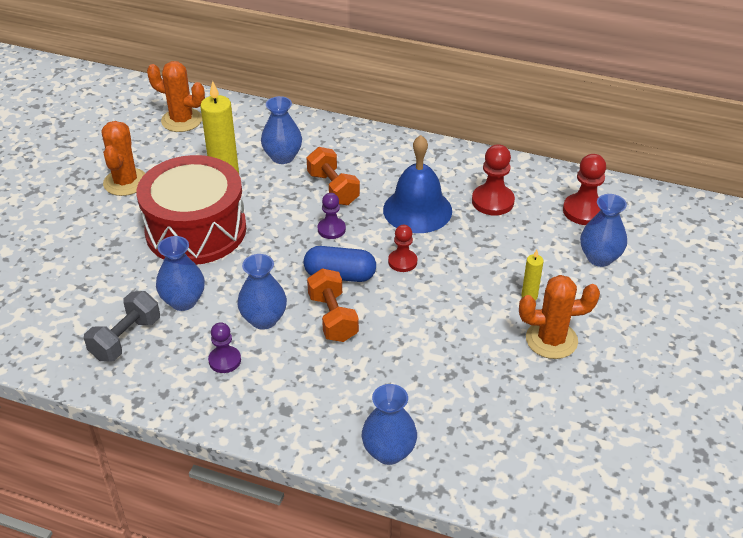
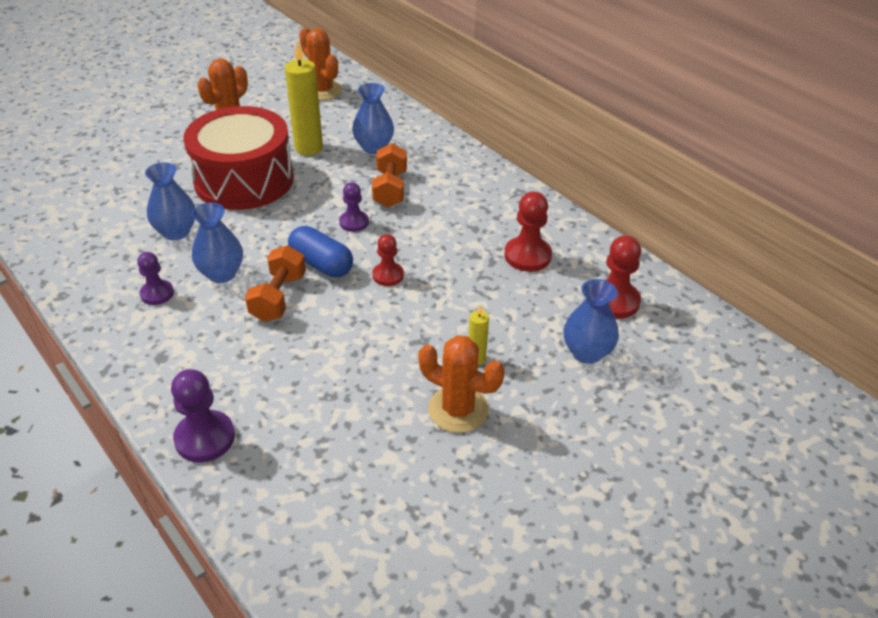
camera: 30 degrees right, 0 degrees up
(126, 339) = (105, 243): grey dumbbell -> none
(389, 452) = (205, 438): blue vase -> purple pawn
(417, 210) = (447, 236): blue bell -> none

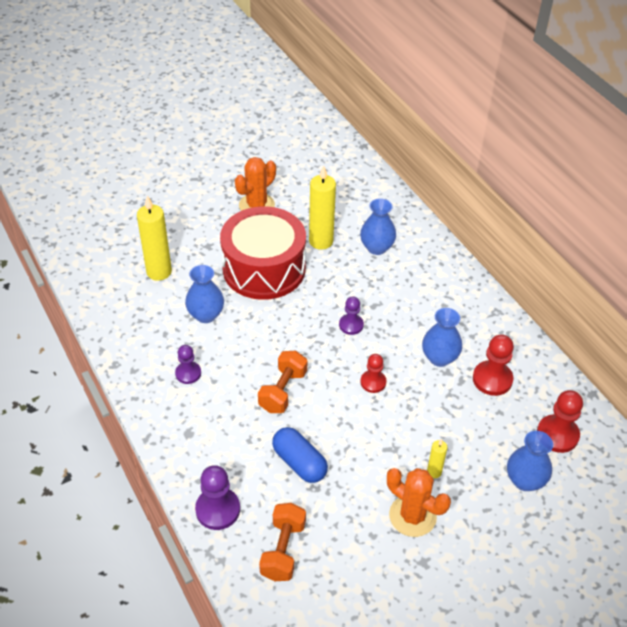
camera: 10 degrees right, 5 degrees up
(116, 196) = (159, 272): none -> yellow candle
(221, 274) = (239, 361): blue vase -> blue vase (439, 358)
(321, 264) = (320, 363): blue capsule -> blue capsule (299, 463)
(322, 91) = (338, 178): orange cactus -> none
(390, 189) = (385, 294): orange dumbbell -> orange dumbbell (283, 550)

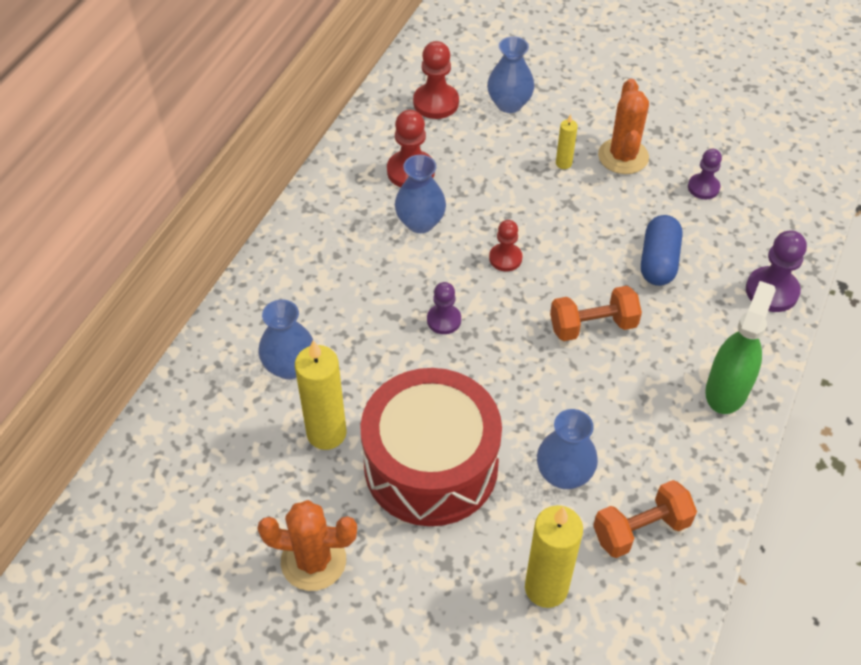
camera: 125 degrees left, 5 degrees up
(178, 424) = (727, 389): none -> green spray bottle
(188, 373) = (660, 428): purple pawn -> purple pawn (703, 187)
(283, 550) = (751, 221): orange dumbbell -> orange dumbbell (641, 529)

